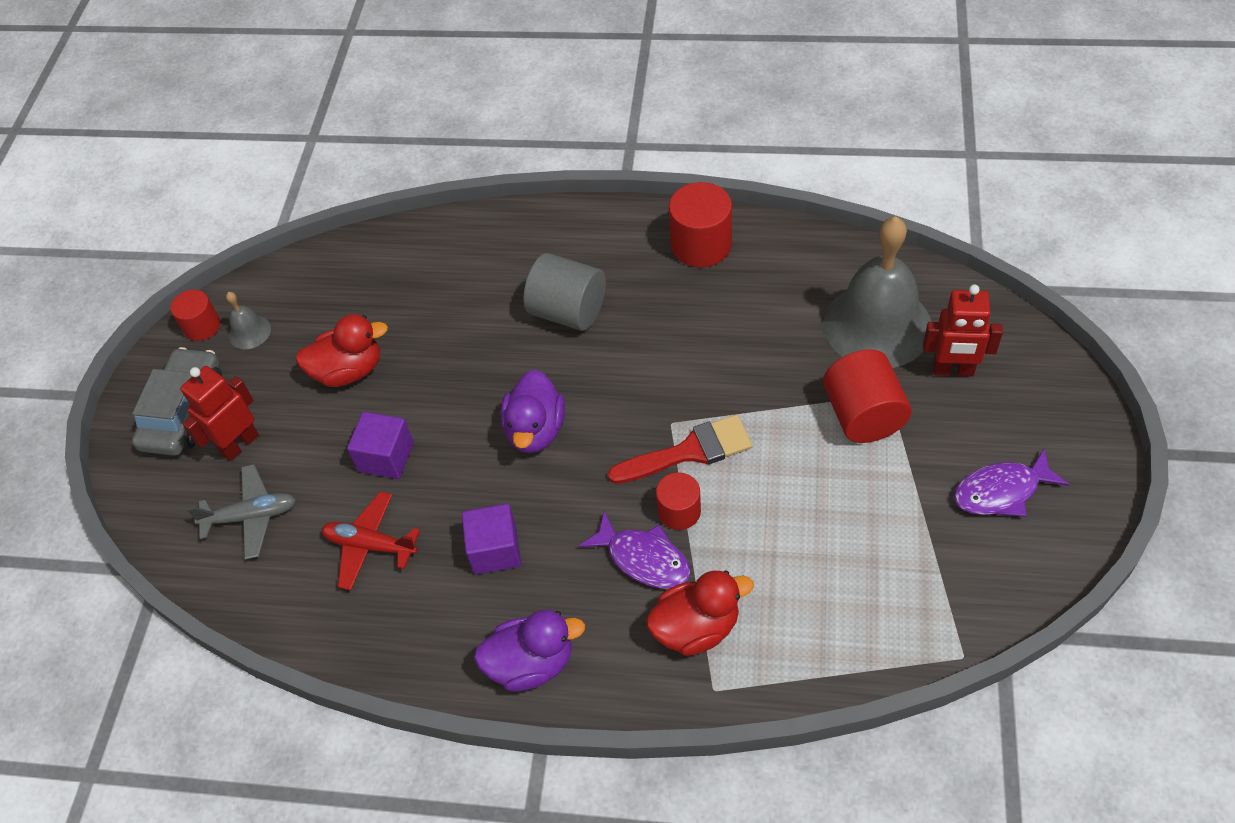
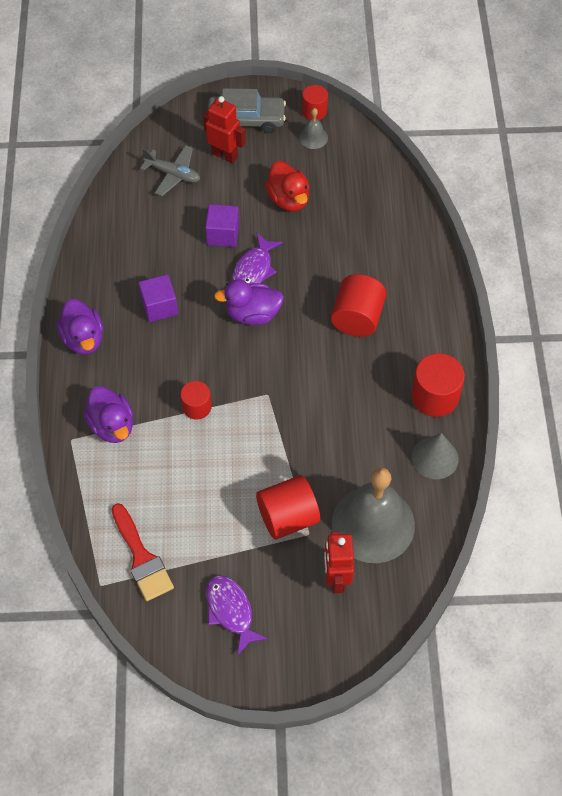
camera: 75 degrees right, 5 degrees up
(251, 516) = (173, 174): grey plane -> grey plane turned 45 degrees counterclockwise
(370, 545) = (158, 240): red plane -> none
(568, 311) = (357, 318): grey cylinder -> red cylinder
(643, 559) = (159, 390): purple fish -> purple fish (254, 269)
(689, 451) = (245, 408): red brush -> red brush (141, 557)
(696, 628) = (112, 425): red duck -> purple duck
(788, 254) = (435, 458): none -> grey cone

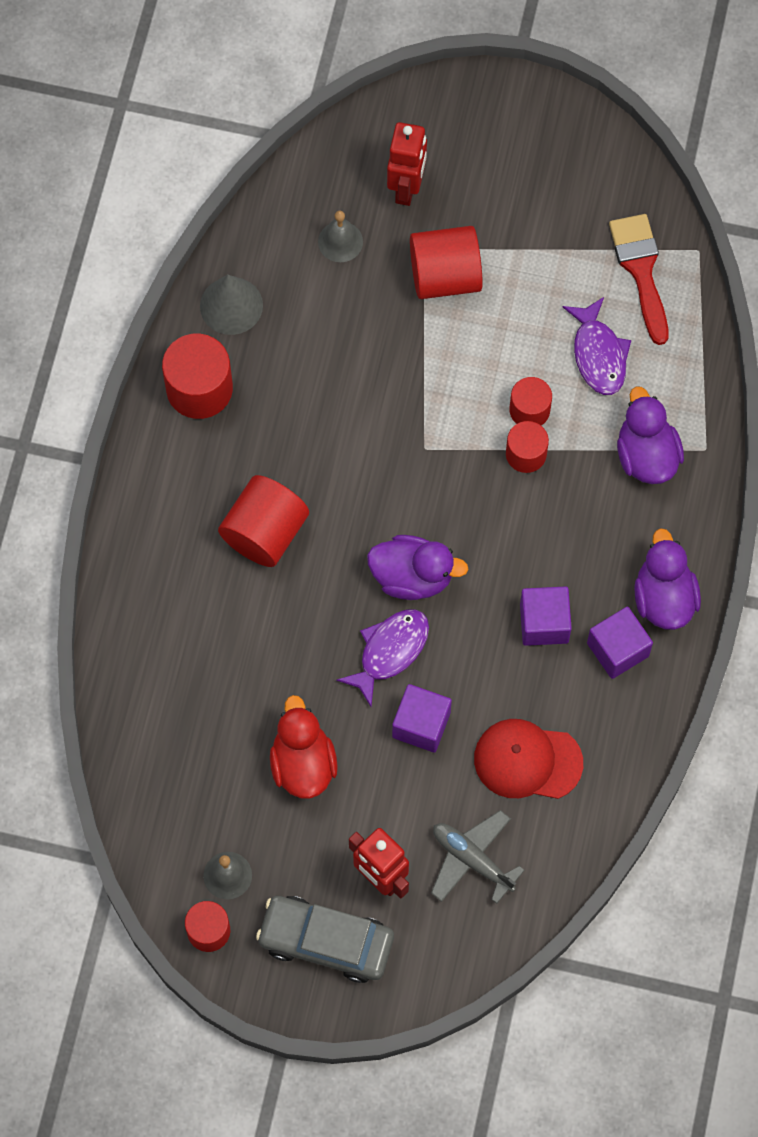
camera: 165 degrees left, 10 degrees up
(108, 302) = (617, 649): none -> purple cube
(152, 230) = (527, 761): none -> red cap
(201, 436) = (529, 410): none -> red cylinder
(231, 611) = (545, 181): purple fish -> purple fish (598, 354)
(373, 524) = (340, 241): grey bell -> grey bell, size x0.42

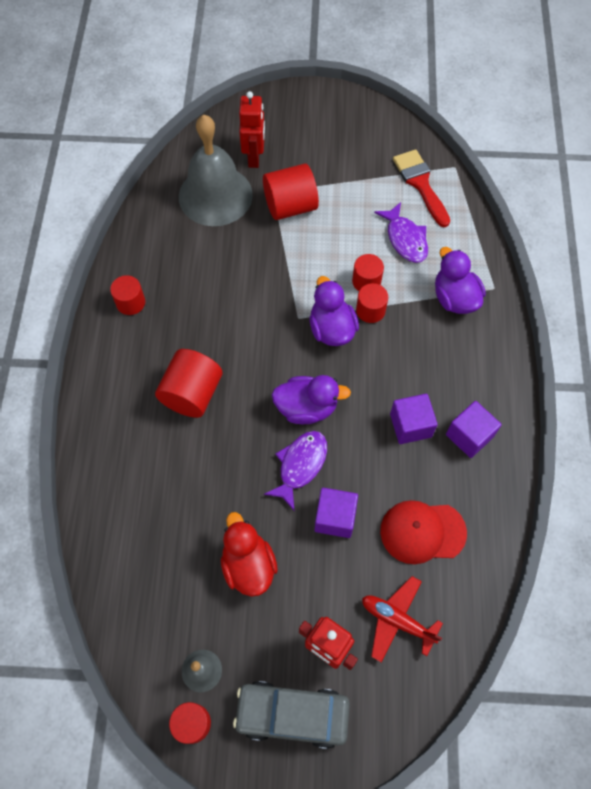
camera: 10 degrees left, 5 degrees down
(199, 388) = (130, 302): red cylinder -> red cylinder, size x0.61
(231, 305) = (146, 245): grey cone -> none
(340, 241) = (215, 195): grey bell -> grey bell, size x2.39
(472, 859) = (397, 620): grey plane -> red plane
(664, 598) = (493, 393): purple duck -> purple duck (331, 329)

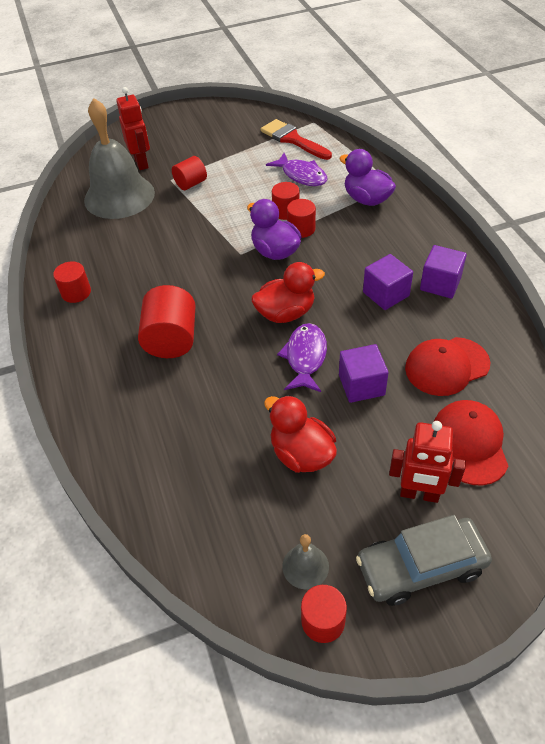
camera: 20 degrees left, 15 degrees down
(290, 206) = (191, 184): red cylinder -> red cylinder, size x0.61
(306, 408) = (286, 313): purple duck -> red duck
(397, 620) = (469, 443): red plane -> red cap

